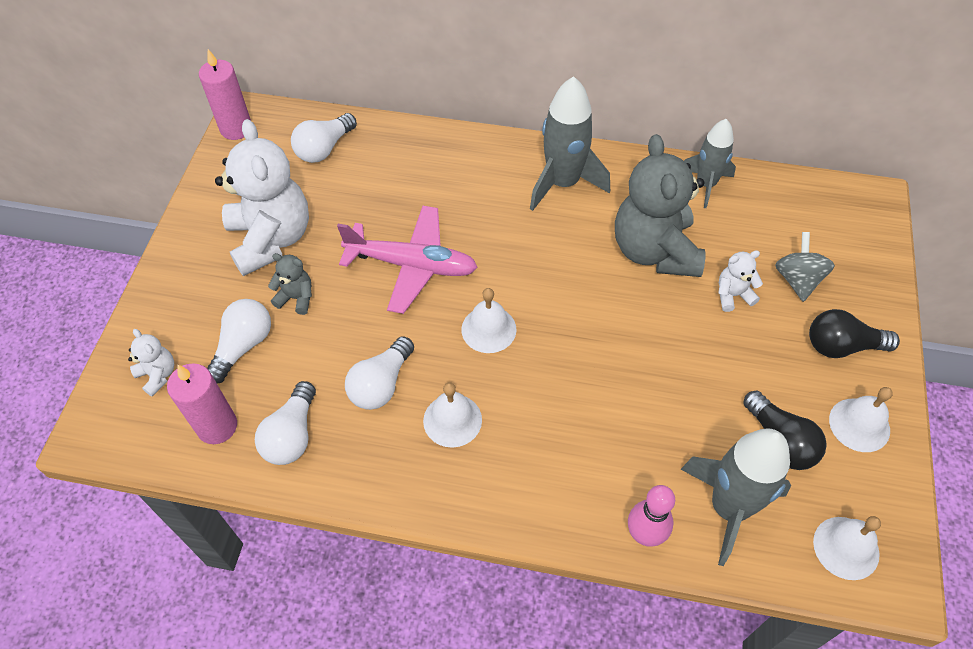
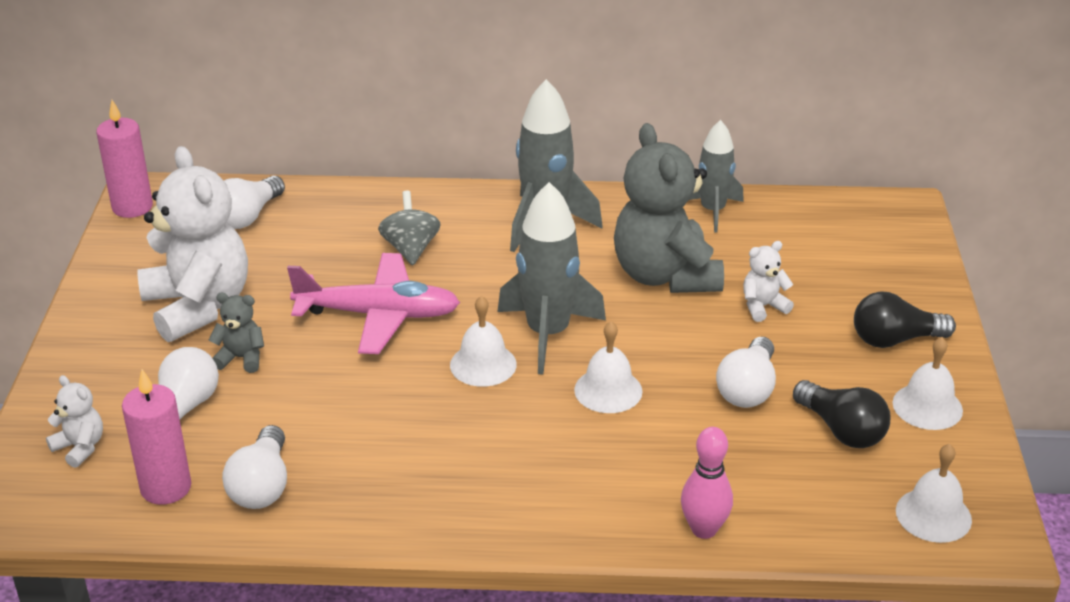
camera: 10 degrees left, 20 degrees down
(381, 384) = (363, 427): white light bulb -> white light bulb (748, 389)
(452, 420) = (456, 451): white bell -> white bell (608, 390)
(729, 507) = (795, 495): grey rocket -> grey rocket (548, 334)
(797, 280) = (833, 286): grey spinning top -> grey spinning top (410, 249)

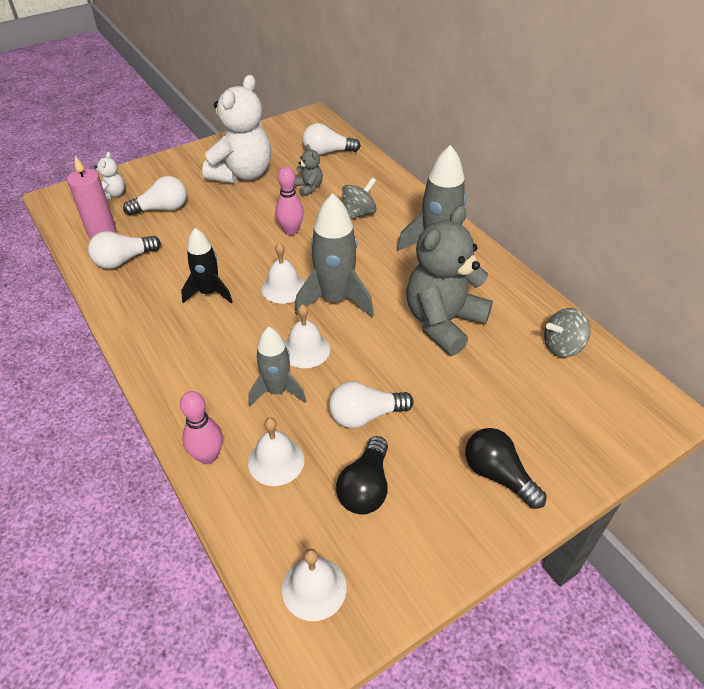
camera: 55 degrees right, 10 degrees up
(132, 207) = (298, 119): pink candle -> none
(241, 358) = (215, 206): grey teddy bear -> grey teddy bear (309, 188)
(378, 315) = (291, 231): pink plane -> pink bowling pin
(423, 430) = (209, 293): none -> black rocket
(712, 211) = (536, 313): grey rocket -> grey rocket (277, 391)
(763, 306) = (460, 384): white teddy bear -> none
(773, 220) = (562, 346): none -> grey spinning top
(927, 406) = (437, 530): white bell -> white bell (276, 461)

